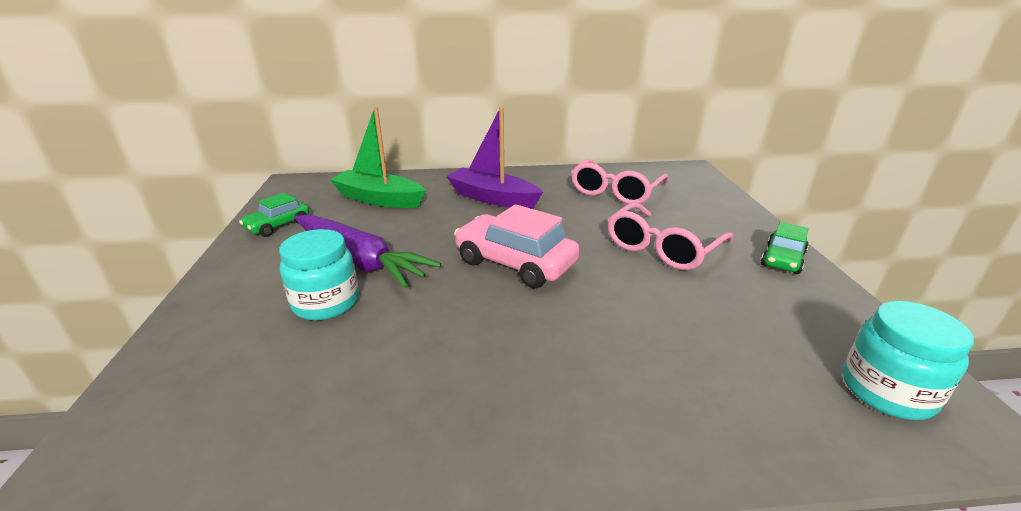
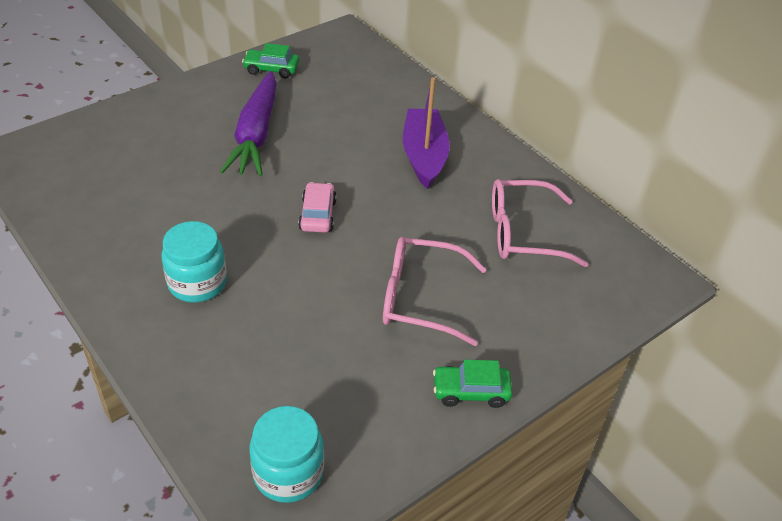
camera: 55 degrees right, 15 degrees up
(326, 303) = (196, 148): turquoise jar -> turquoise jar (197, 283)
(379, 199) = (358, 93): green boat -> none
(515, 263) = (317, 215): pink car -> pink car, size x0.58

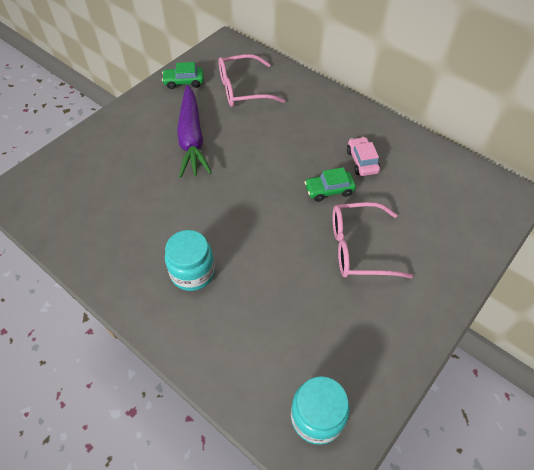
camera: 10 degrees left, 10 degrees up
(317, 215) = (261, 195): pink car -> pink car (362, 161)
(424, 156) = (319, 131): purple boat -> none
(471, 391) = (421, 316): green car -> green car (329, 190)
(523, 233) = (410, 179): pink glasses -> pink glasses (242, 89)

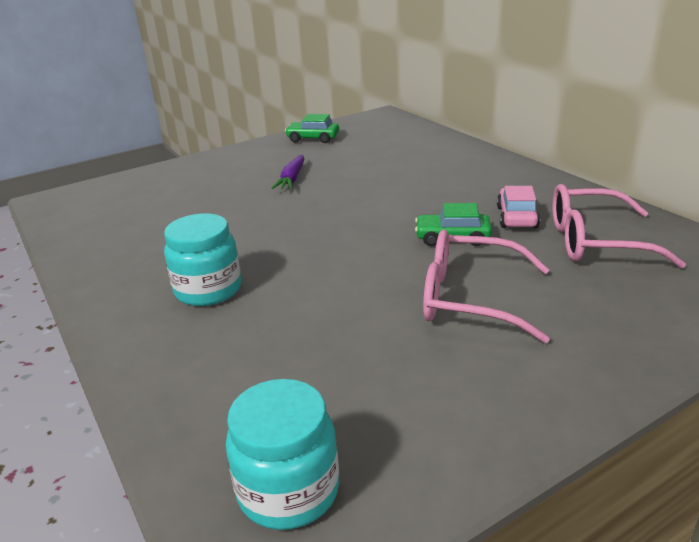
camera: 20 degrees right, 25 degrees down
(192, 138) = (292, 179): purple carrot -> purple carrot, size x0.51
(242, 89) = (381, 148): pink glasses -> pink glasses (595, 241)

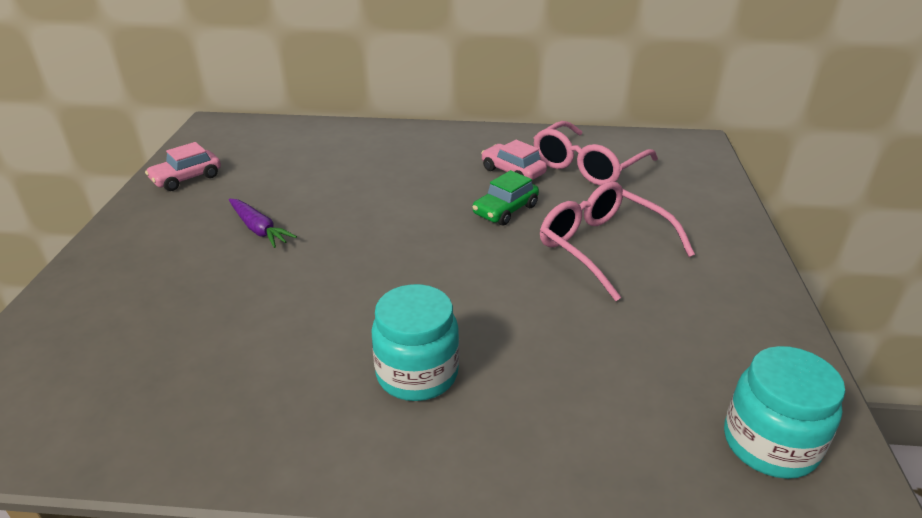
camera: 55 degrees left, 5 degrees up
(313, 138) = (186, 178): green car -> pink car
(470, 299) = (603, 247): pink glasses -> pink glasses turned 90 degrees clockwise

